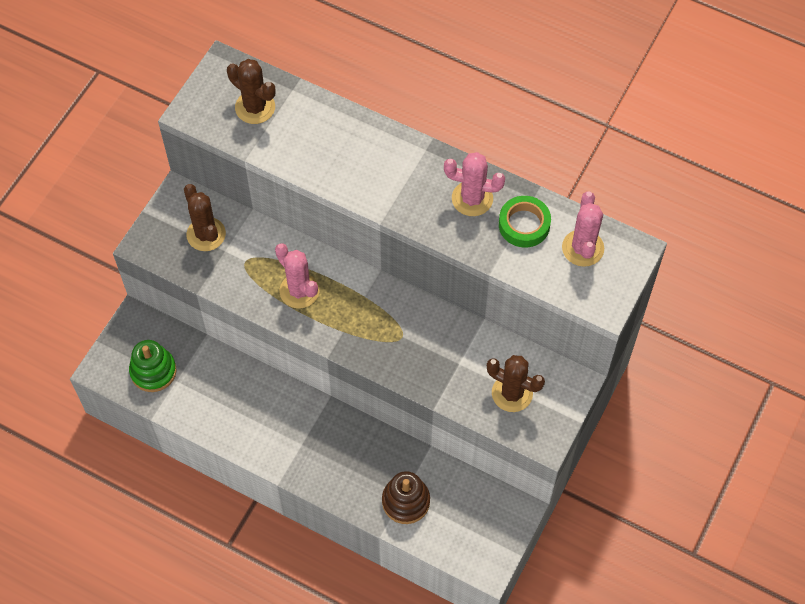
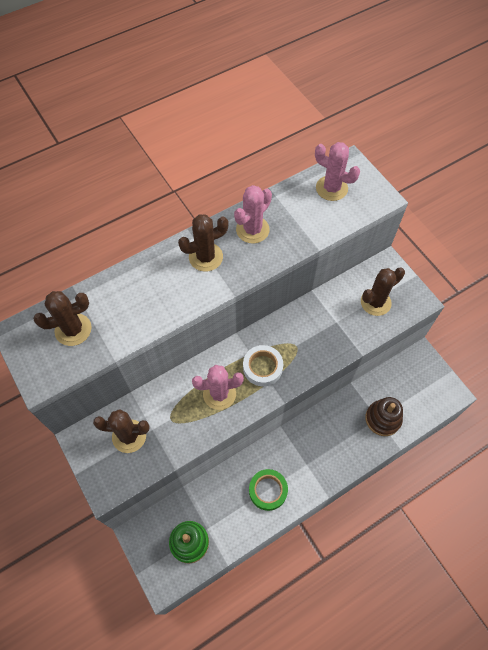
camera: 60 degrees left, 0 degrees up
(355, 316) = (262, 367): none -> white tape
(409, 173) = (206, 257): none -> brown cactus
(524, 224) = (293, 211): green tape -> green tape (268, 490)

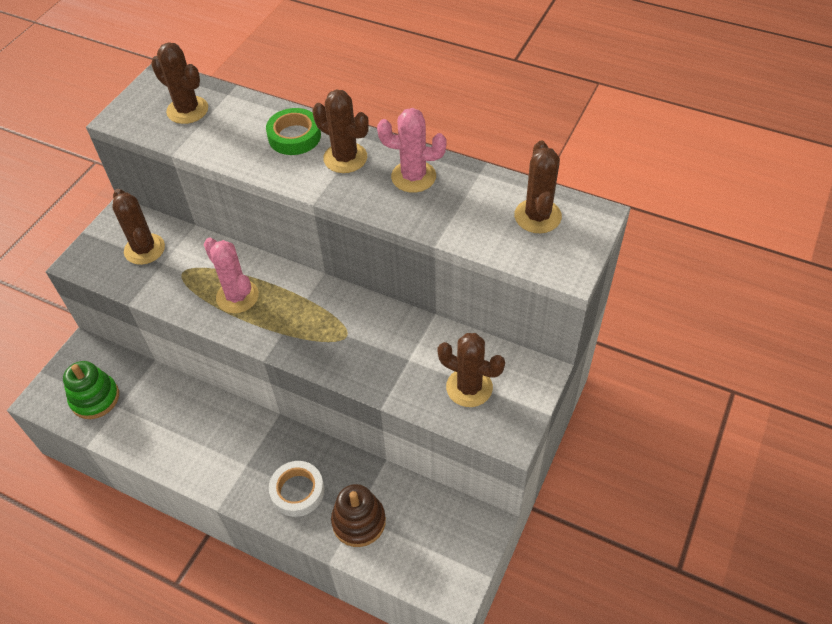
camera: 60 degrees right, 10 degrees down
(262, 367) = (296, 318): white tape -> white tape (297, 491)
(268, 490) = (192, 441): green tape -> green tape (294, 136)
(331, 188) = (537, 216): pink cactus -> brown cactus

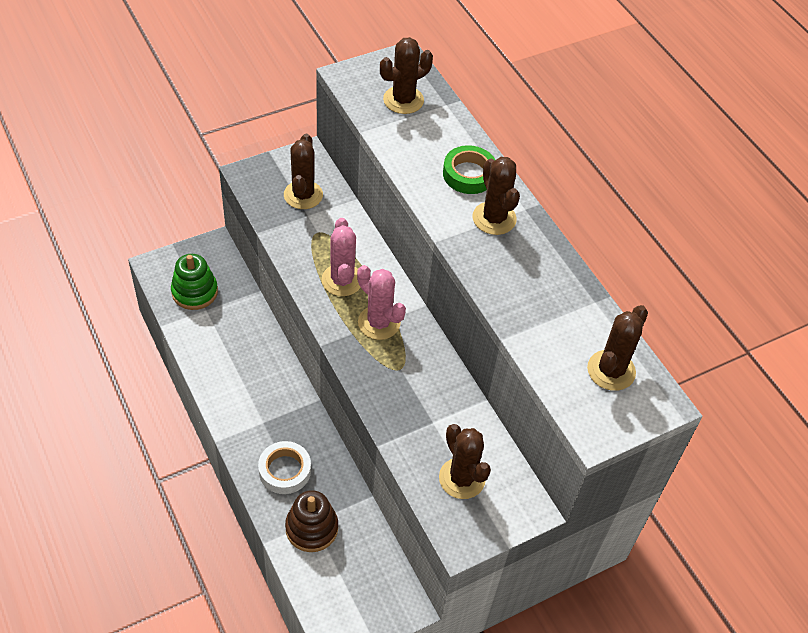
camera: 30 degrees right, 0 degrees up
(187, 110) = (403, 100): brown cactus -> brown cactus turned 75 degrees clockwise
(413, 177) = (536, 270): pink cactus -> pink cactus (379, 323)

